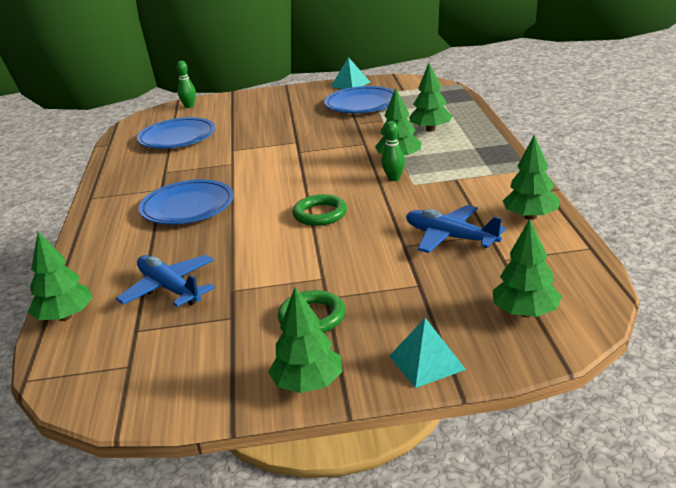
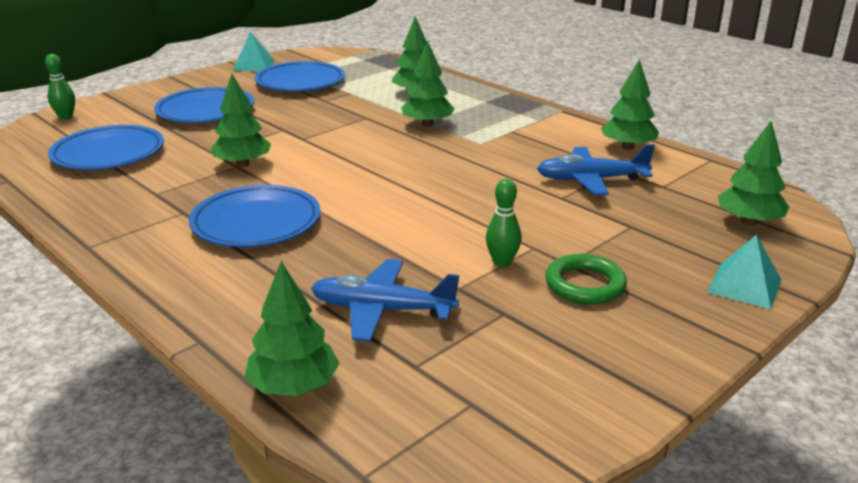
camera: 40 degrees left, 0 degrees up
(270, 117) = (205, 111): none -> blue plate
(308, 384) = (682, 343): green tree -> green tree (243, 164)
(320, 214) = (431, 191): green ring -> none
(394, 178) = (452, 142): green bowling pin -> green bowling pin (502, 262)

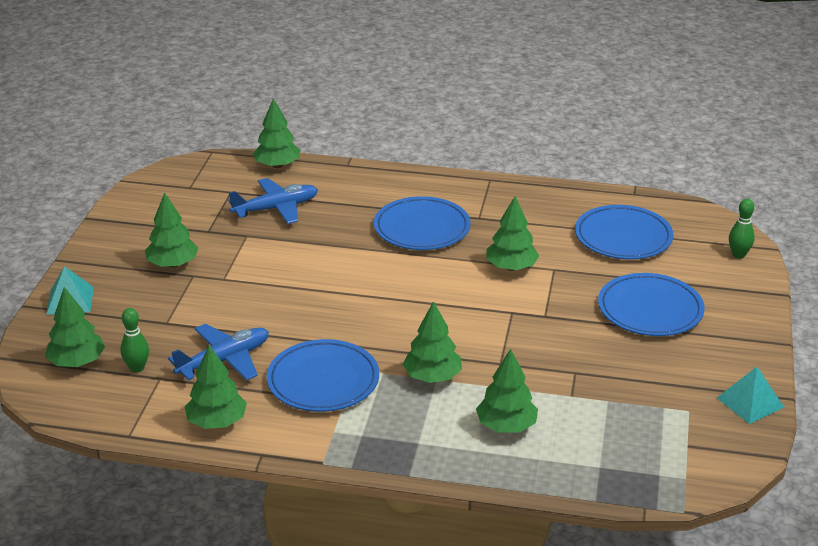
camera: 145 degrees right, 5 degrees up
(300, 82) = (648, 392): blue plate -> blue plate (323, 381)
(502, 262) = (235, 260): green bowling pin -> green bowling pin (137, 368)
(585, 285) = (172, 264): green ring -> green tree

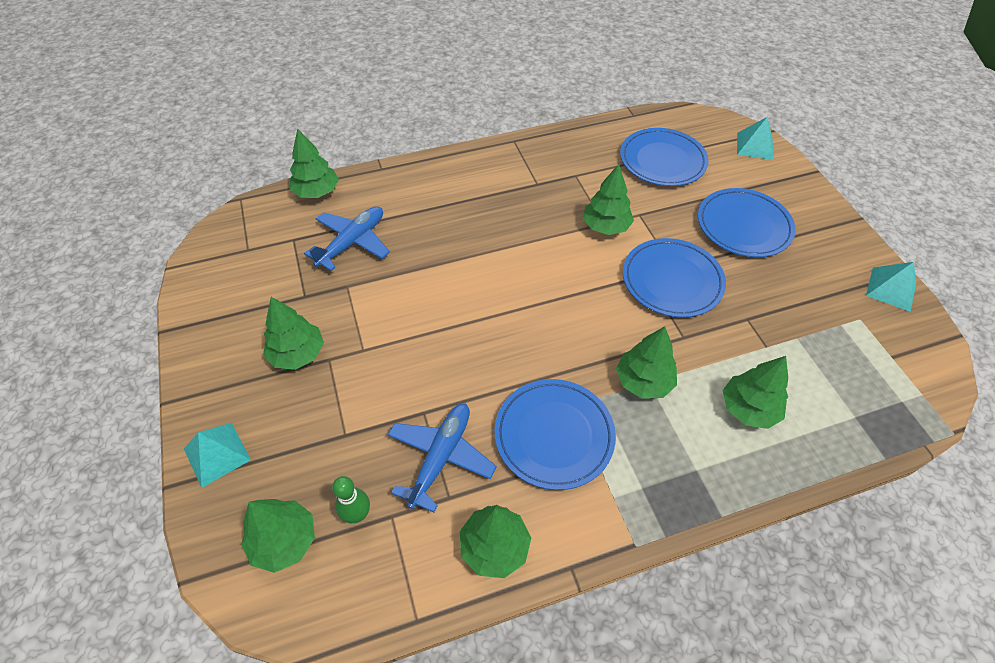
camera: 30 degrees left, 20 degrees up
(422, 228) = (500, 214): blue plate -> blue plate (672, 281)
(738, 255) = (754, 146): green bowling pin -> turquoise pyramid

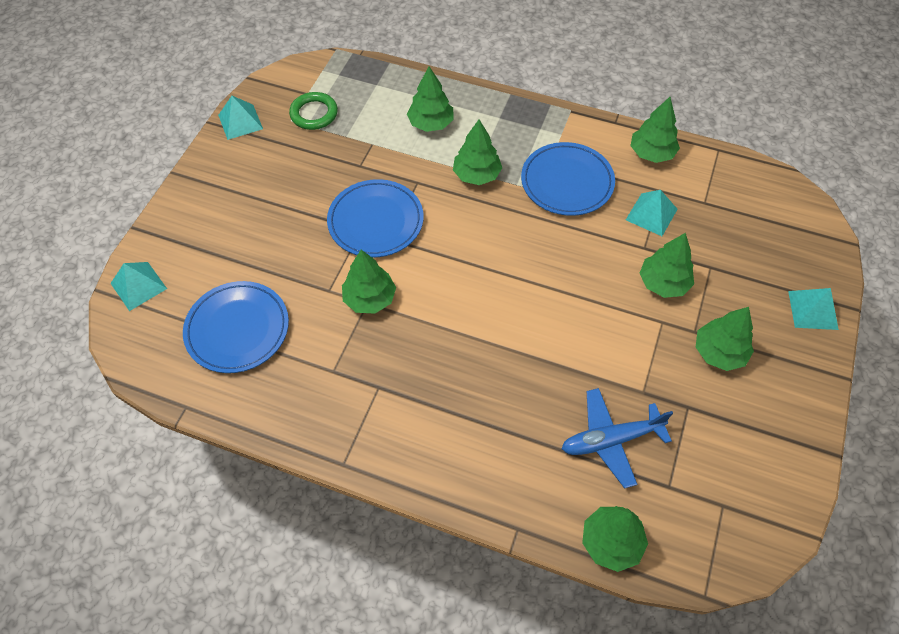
camera: 140 degrees left, 5 degrees up
(284, 541) = (781, 228): green tree -> green tree (663, 283)
(357, 514) = (726, 215): green bowling pin -> none
(441, 457) = (651, 214): blue plane -> turquoise pyramid
(743, 226) = (264, 224): blue plate -> none
(853, 340) = (314, 114): none -> green ring

